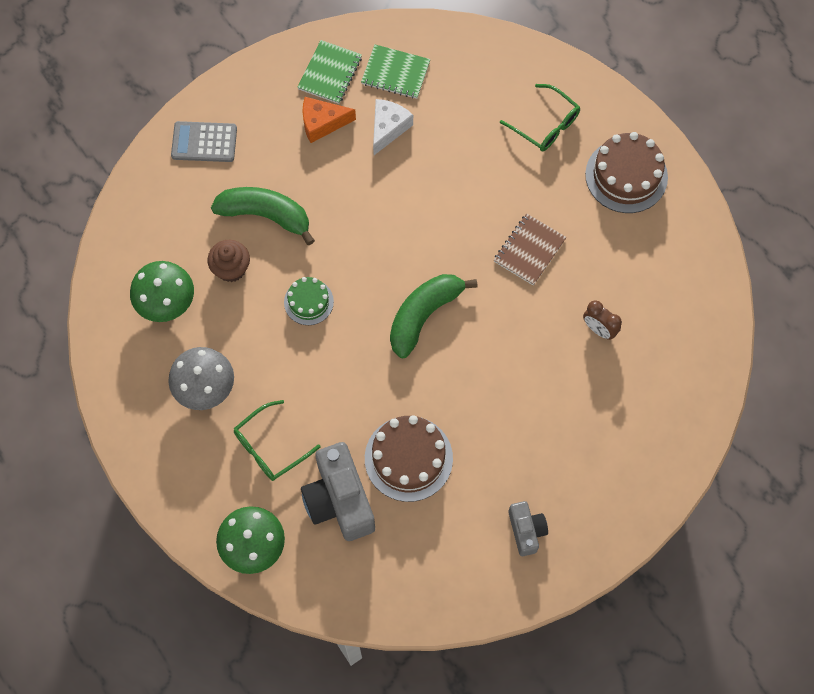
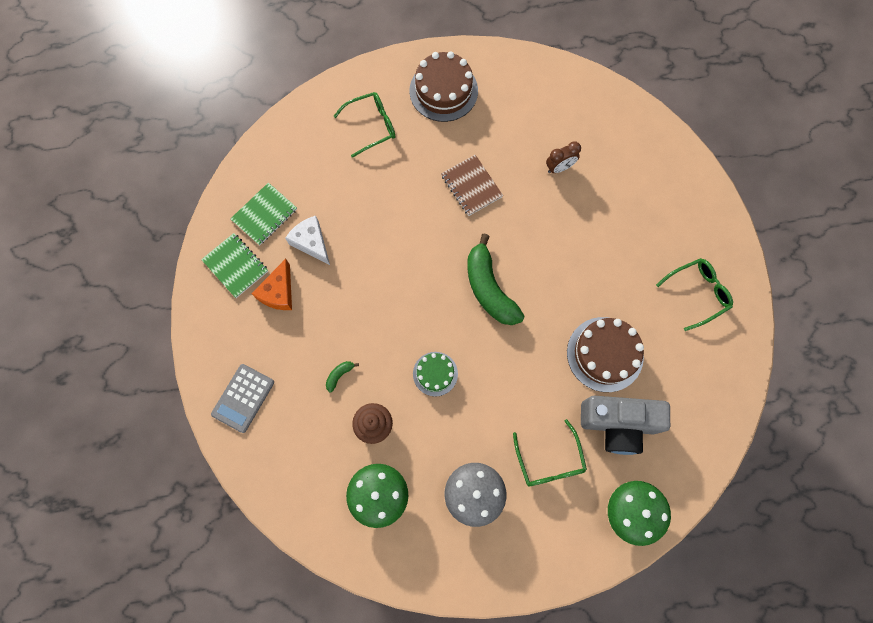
camera: 65 degrees left, 5 degrees up
(265, 215) = (339, 375): green banana -> green banana, size x0.40
(526, 531) = (698, 293): grey camera -> green glasses

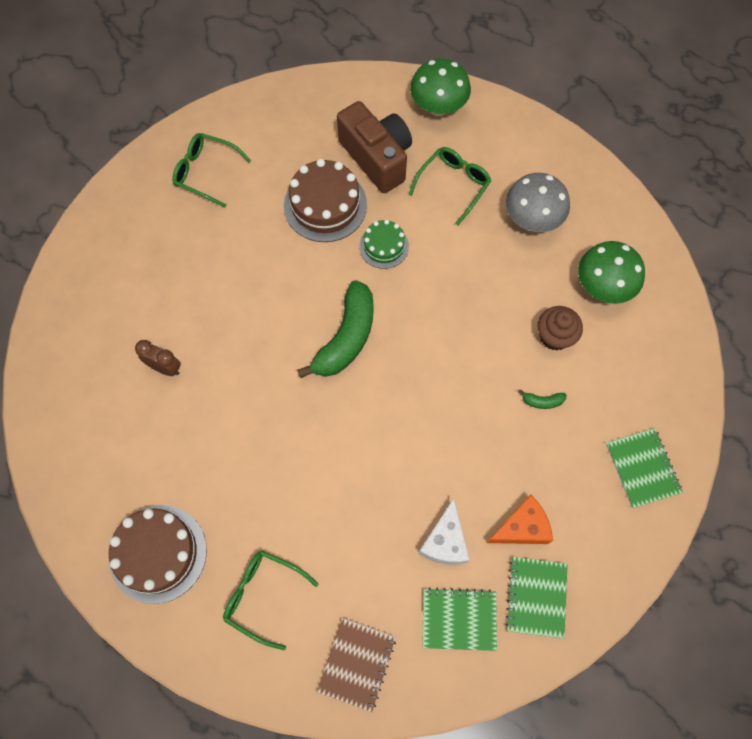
camera: 130 degrees left, 5 degrees down
(243, 398) = (642, 468): grey calculator -> green notebook
(435, 374) = (465, 323): green cake -> green cake (384, 246)
(471, 186) = (252, 434): brown notebook -> brown notebook (357, 664)
(618, 424) = (377, 157): grey camera -> brown camera

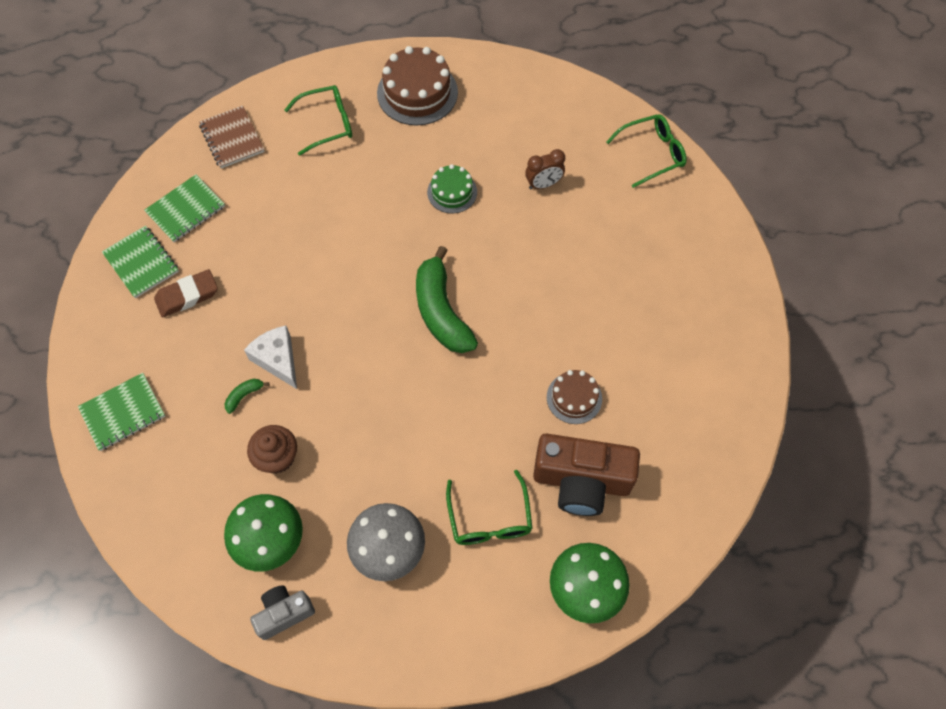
camera: 135 degrees right, 5 degrees down
(205, 172) = (697, 336): green glasses -> green glasses (653, 153)
(325, 205) = (574, 398): brown cake -> brown cake, size x0.58
(384, 246) = (489, 407): green cake -> green cake (452, 192)
(445, 541) = (236, 244): white cheese -> white cheese (277, 360)
(521, 527) = (187, 296): orange cheese -> brown eraser
(628, 239) = (284, 613): none -> grey camera
(642, 468) = (123, 412): green notebook -> green notebook turned 60 degrees counterclockwise

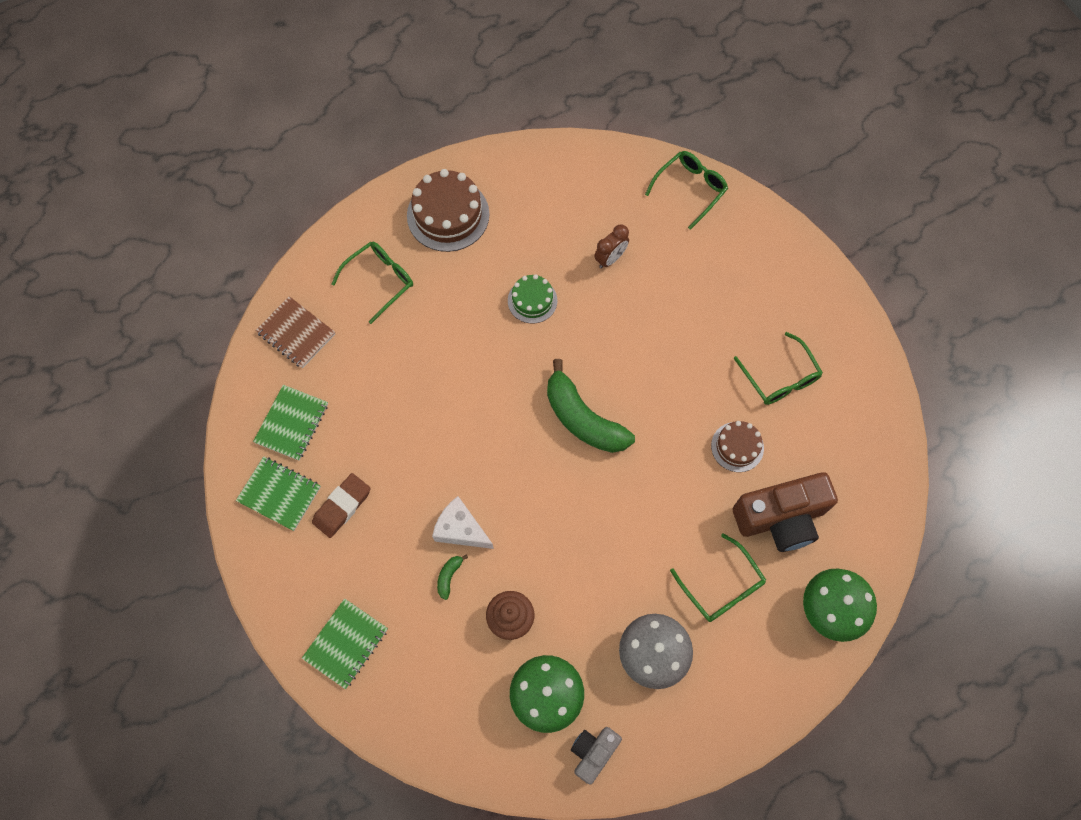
camera: 25 degrees left, 5 degrees up
(650, 354) = (780, 378): none -> green glasses

